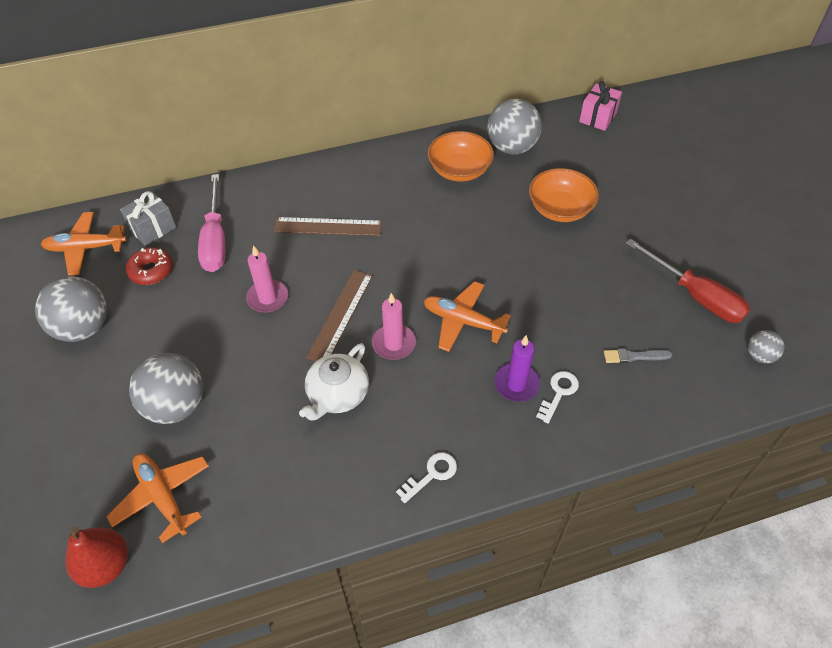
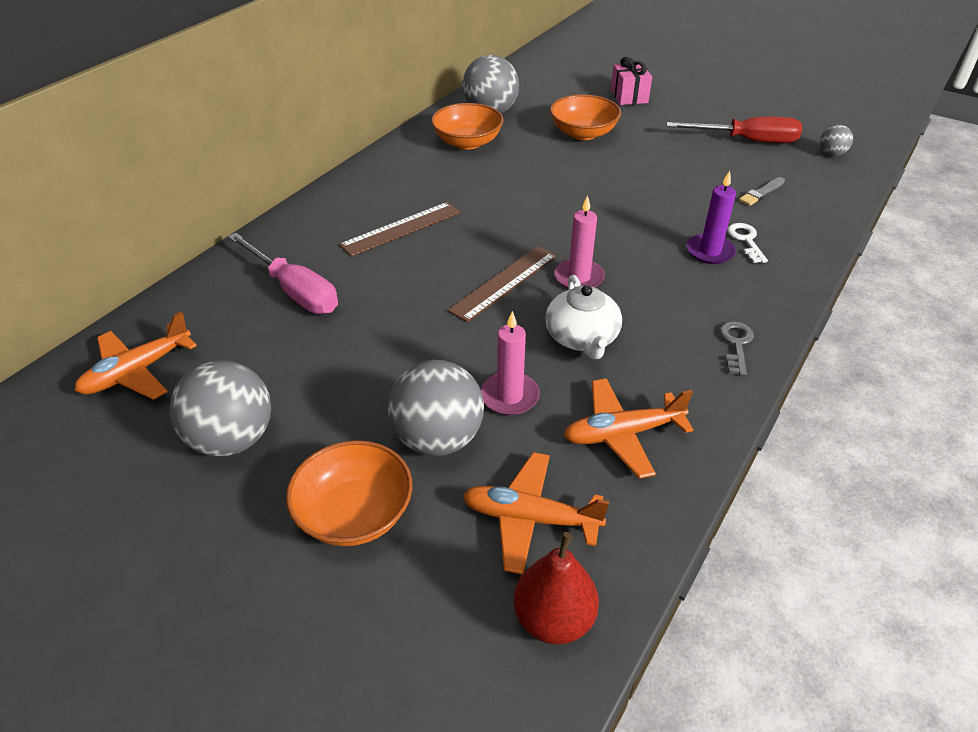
camera: 40 degrees left, 10 degrees down
(88, 421) = (354, 513): none -> orange bowl
(151, 271) = (252, 349): red donut -> none
(152, 228) = (204, 316): grey gift -> none
(267, 298) = (415, 306): pink candle -> pink candle (510, 396)
(341, 315) = (504, 283): brown ruler -> brown ruler turned 60 degrees clockwise
(431, 474) = (736, 344): white key -> grey key
(463, 321) = (613, 234): orange plane -> orange plane (622, 434)
(598, 117) = (531, 70): pink gift -> pink gift (629, 96)

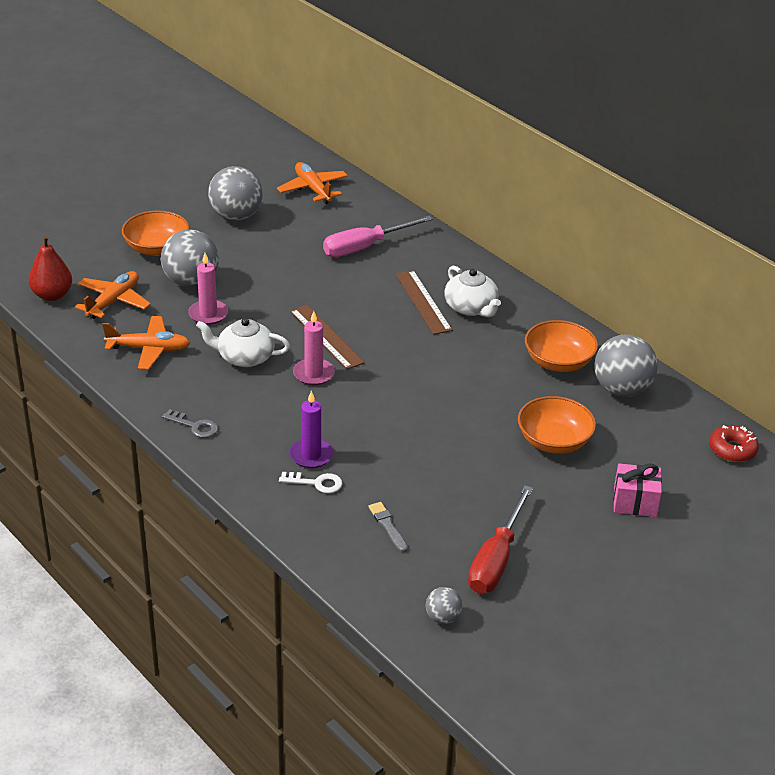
camera: 105 degrees right, 5 degrees down
(399, 198) = (471, 308): none -> white teapot
(537, 68) = (732, 449): none -> red donut
(622, 434) = (149, 349): orange plane -> orange plane turned 90 degrees clockwise

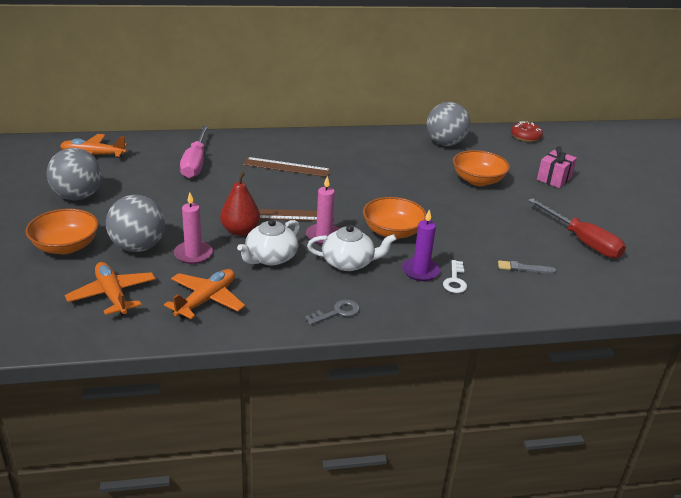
camera: 60 degrees left, 5 degrees down
(52, 295) = (54, 327): red pear -> red pear (240, 231)
(316, 483) = (455, 280): white key -> white key turned 150 degrees clockwise
(443, 618) = (632, 282): grey ball -> none
(471, 308) = (313, 155): white teapot -> white teapot (349, 262)
(558, 362) = (400, 150): orange bowl -> orange bowl (392, 232)

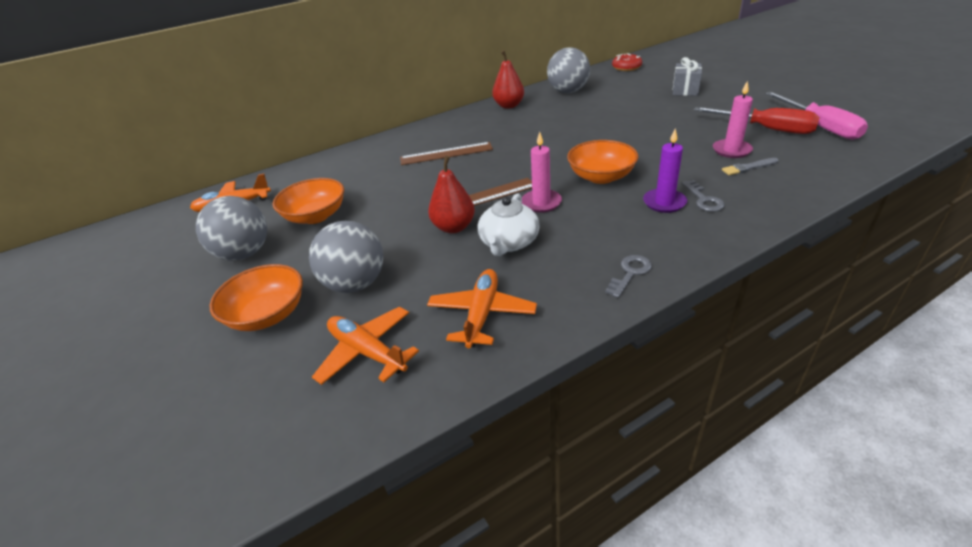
camera: 15 degrees left, 5 degrees up
(193, 254) = (424, 269): pink candle -> pink candle (731, 150)
(195, 163) = (351, 179): pink screwdriver -> pink screwdriver (819, 127)
(349, 262) = (590, 219): white teapot -> none
(379, 140) = (509, 106): none -> red pear
(455, 280) = (704, 200): white key -> grey key
(478, 180) = (626, 110): orange bowl -> orange bowl (315, 216)
(554, 179) = (685, 90): pink gift -> grey gift

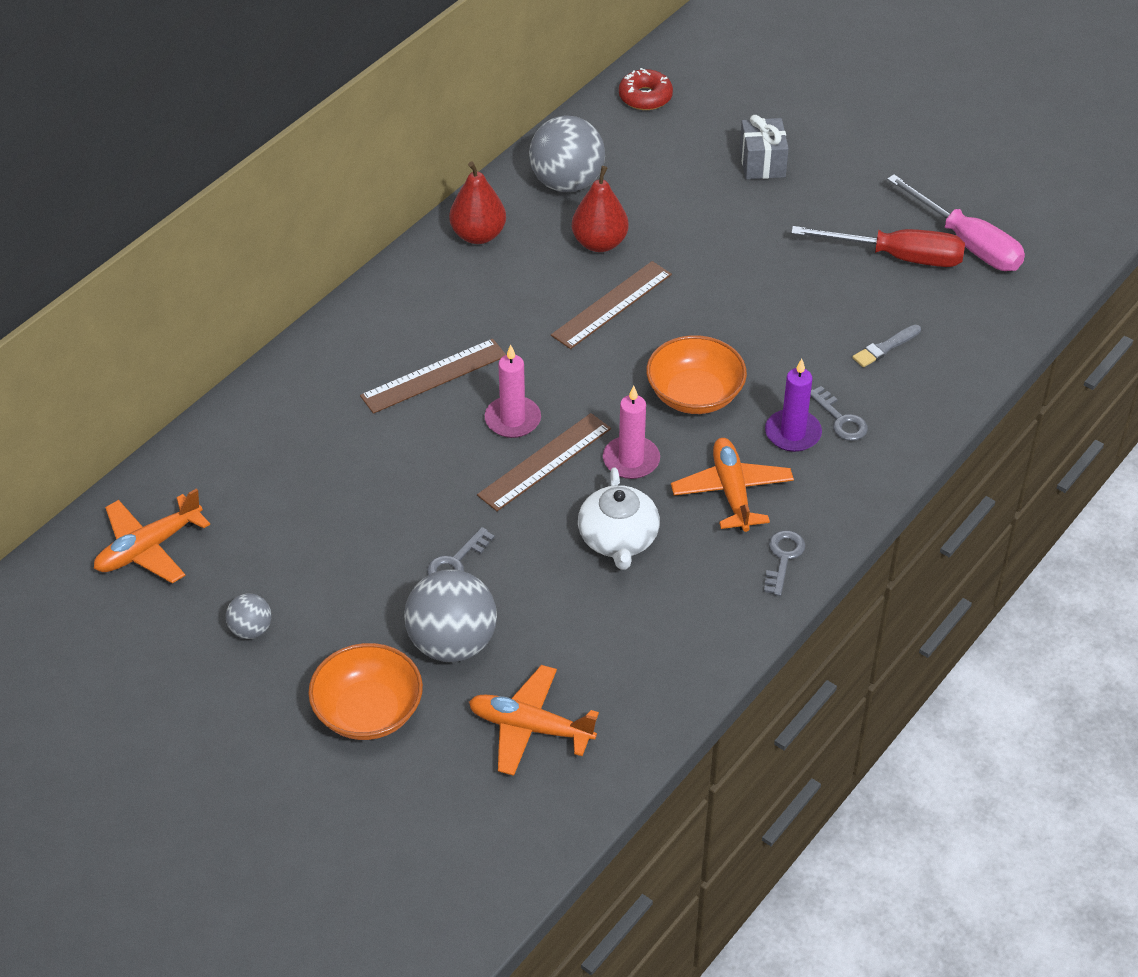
camera: 25 degrees left, 10 degrees up
(244, 253) = (251, 630): grey ball -> grey ball, size x0.50
(315, 216) = (307, 542): orange bowl -> none
(393, 239) = (456, 562): none -> grey key
(454, 227) = (530, 526): red pear -> red pear (599, 243)
(482, 314) = (636, 651): orange plane -> orange plane (732, 492)
(568, 135) = (612, 305): none -> brown ruler
(731, 150) = (858, 312): pink candle -> pink candle (512, 419)

